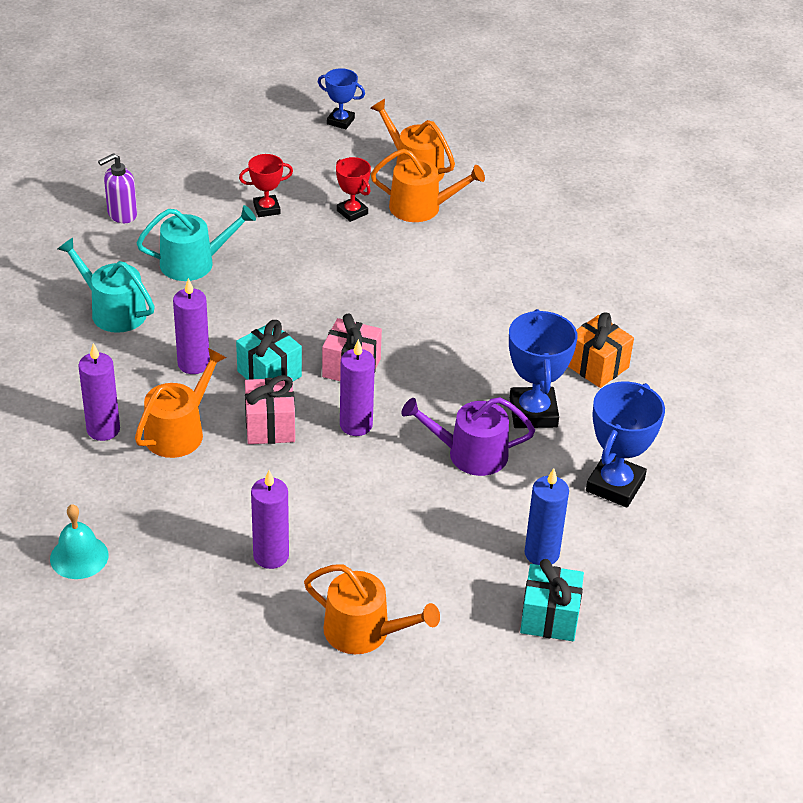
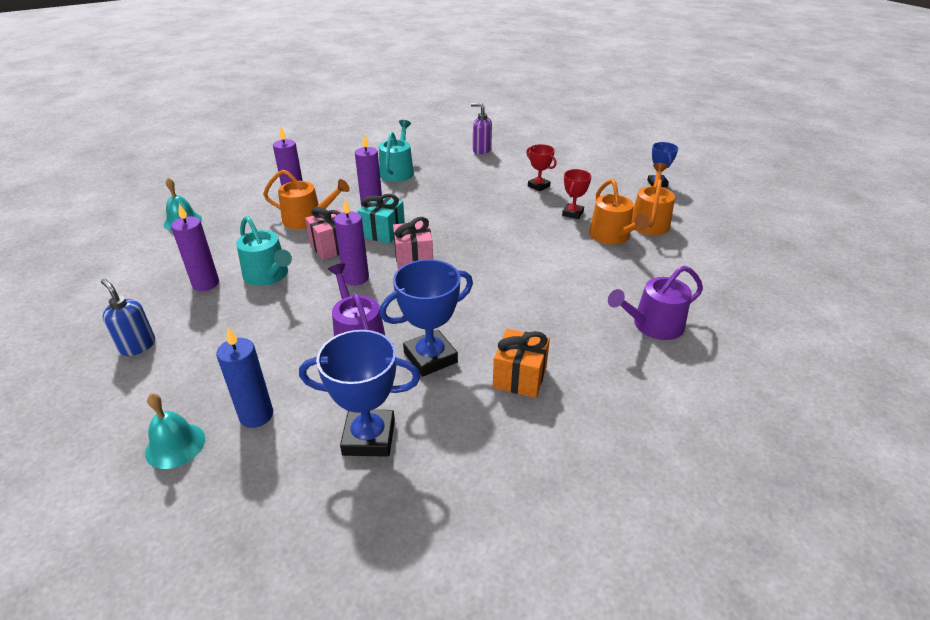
camera: 65 degrees right, 5 degrees down
(194, 263) = (463, 180): turquoise watering can -> turquoise watering can (268, 275)
(364, 632) = (137, 346): orange watering can -> blue soap dispenser
(549, 617) = (175, 445): turquoise gift -> turquoise bell
(581, 255) = (653, 325): none -> purple watering can

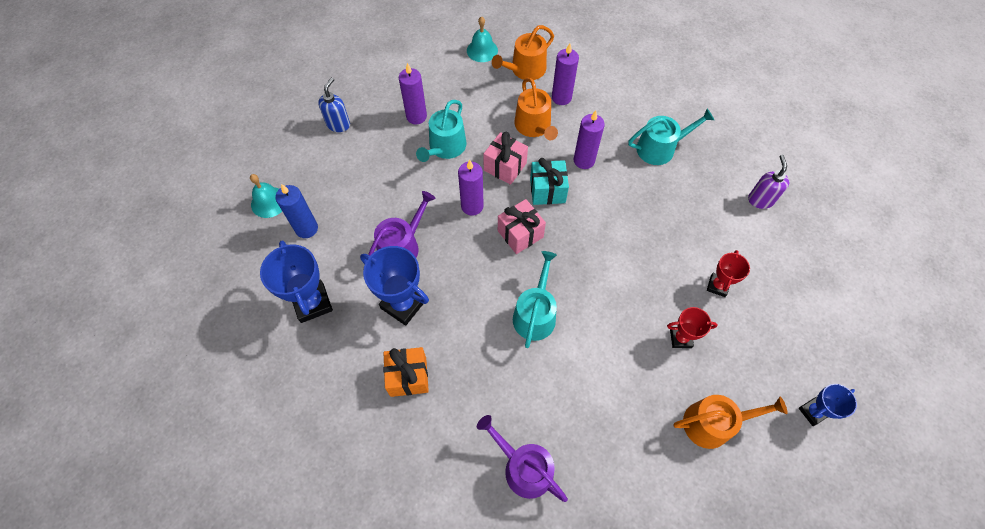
camera: 65 degrees right, 25 degrees up
(503, 274) = (535, 314): none -> turquoise watering can
(612, 236) = (657, 391): orange watering can -> orange watering can (525, 70)

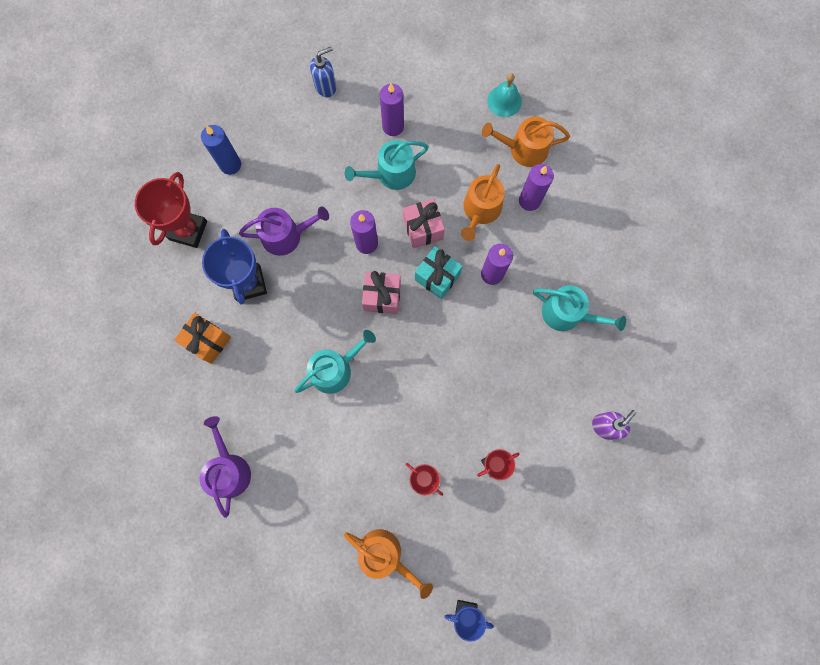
camera: 40 degrees right, 15 degrees up
(269, 202) = (221, 119): turquoise bell -> none
(312, 303) = (188, 230): blue trophy -> red trophy

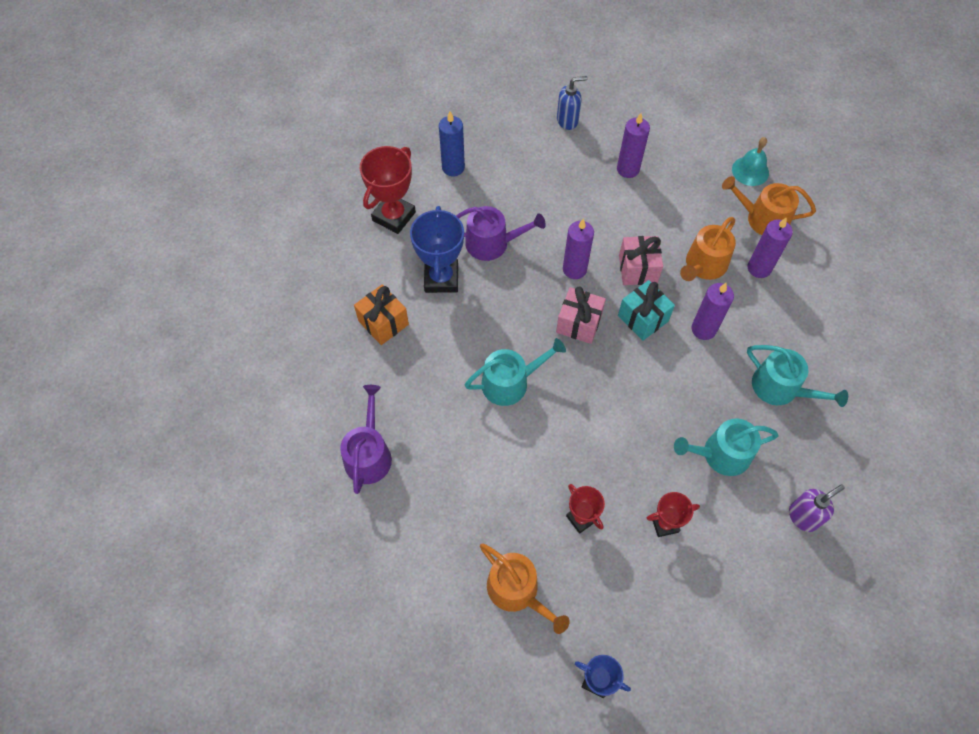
camera: 15 degrees right, 15 degrees down
(391, 174) = (616, 211): turquoise watering can -> turquoise watering can (721, 454)

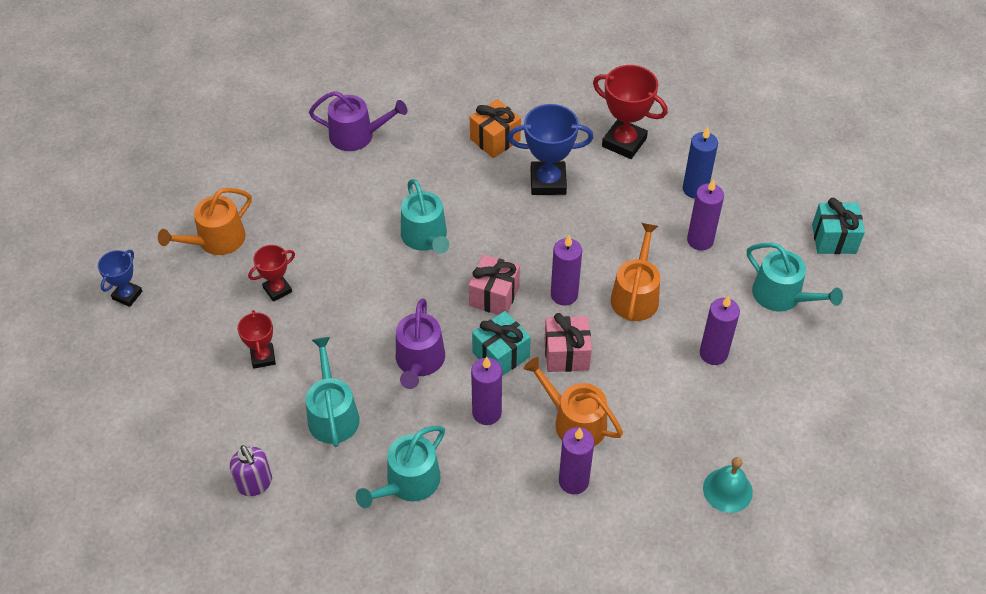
camera: 90 degrees right, 10 degrees down
(492, 243) = (595, 223): purple watering can -> purple watering can (419, 361)
(508, 82) = (834, 239): none -> turquoise gift
(511, 168) = (700, 240): none -> purple candle
(567, 120) = (782, 296): blue soap dispenser -> turquoise watering can
(762, 219) = (650, 494): orange watering can -> orange watering can (635, 295)

